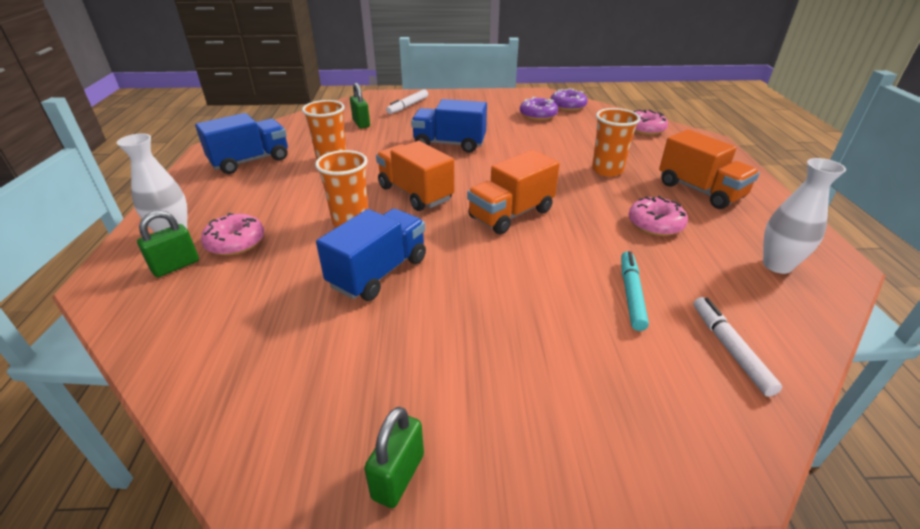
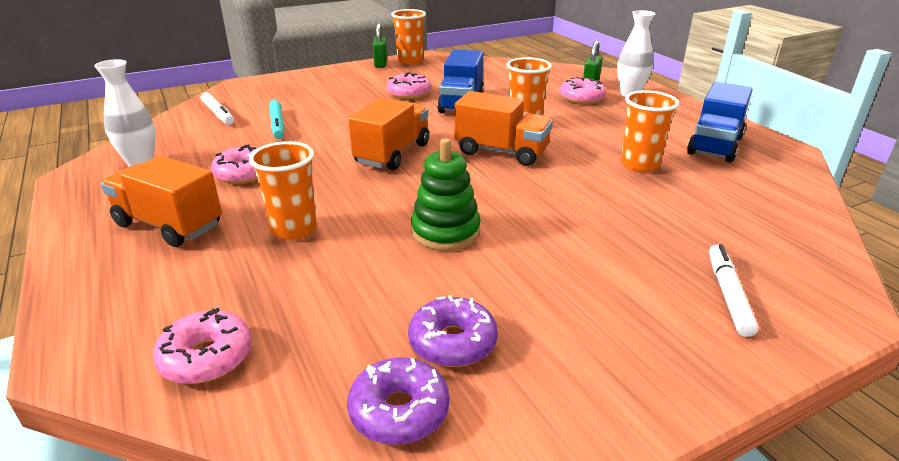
camera: 155 degrees right, 5 degrees down
(324, 470) = (410, 61): none -> orange cup
(361, 123) = (717, 226): green padlock -> none
(425, 320) = (408, 93): none -> pink donut
(449, 144) = (540, 220): blue truck -> none
(511, 150) = (445, 232): none -> green stacking toy

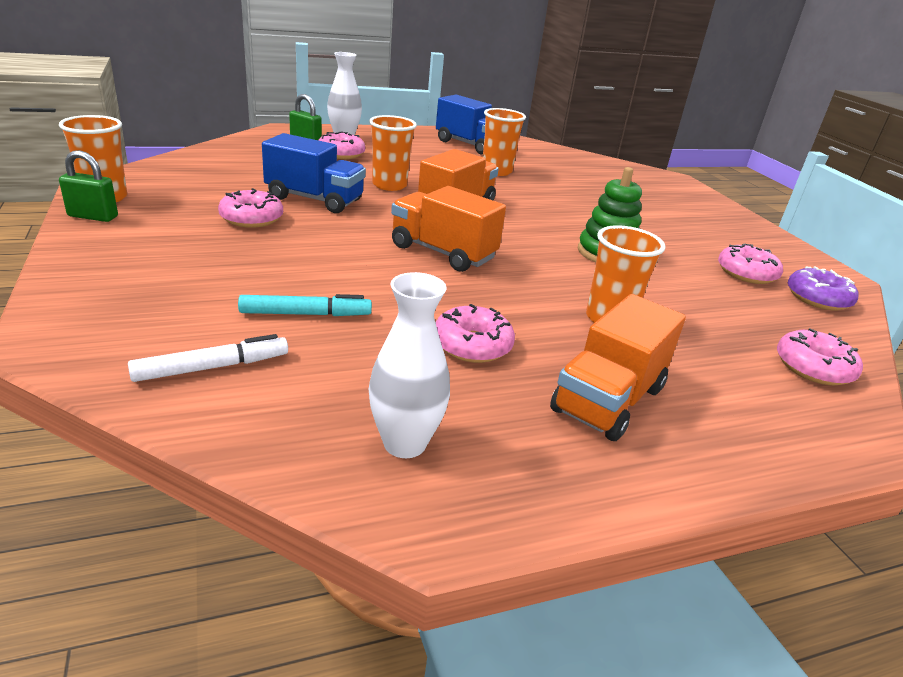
camera: 85 degrees left, 0 degrees up
(452, 342) = (746, 273): purple donut -> pink donut
(728, 294) = (667, 195): white marker -> none

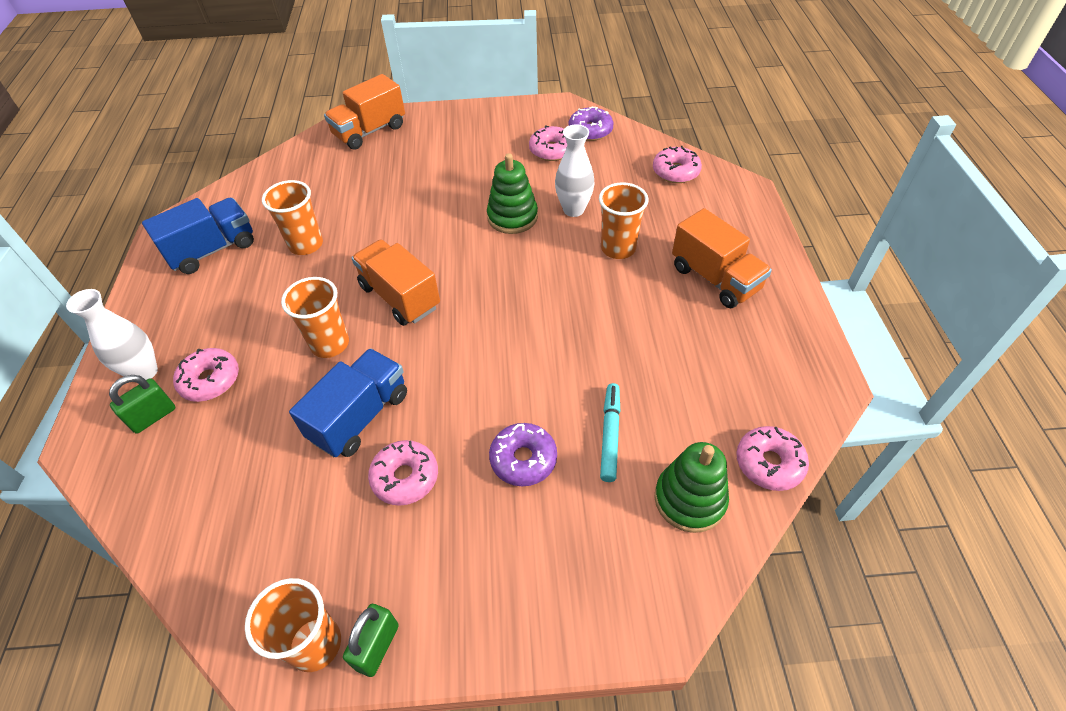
camera: 70 degrees left, 20 degrees up
(212, 367) = (689, 499): white marker -> green stacking toy
(271, 267) = (523, 459): none -> purple donut
(405, 443) = (766, 389): white vase -> white vase (573, 209)
(442, 252) = (502, 325): orange truck -> orange truck (370, 131)
(472, 345) = (654, 334): pink donut -> pink donut (769, 463)

